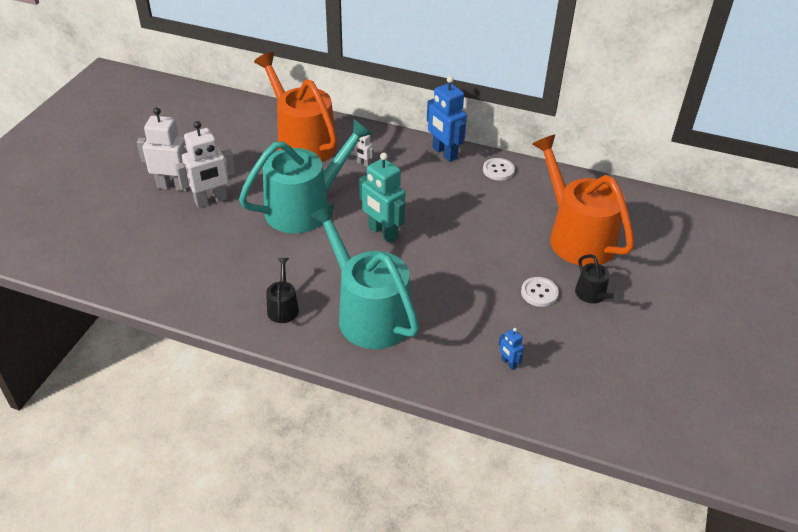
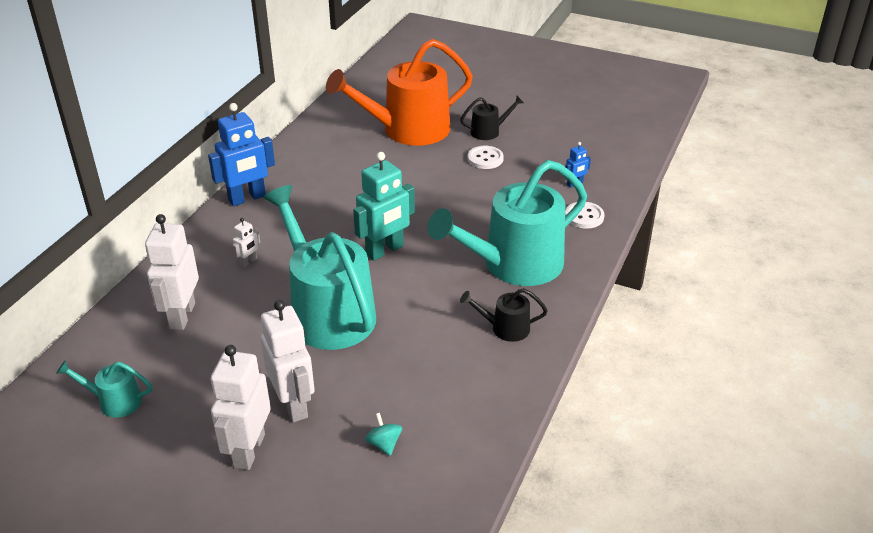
camera: 85 degrees left, 5 degrees down
(168, 245) = (384, 444): none -> turquoise spinning top
(224, 129) = (115, 401): none -> turquoise watering can
(302, 142) = (182, 316): orange watering can -> white robot
(498, 170) = (291, 164): white button -> white button (584, 216)

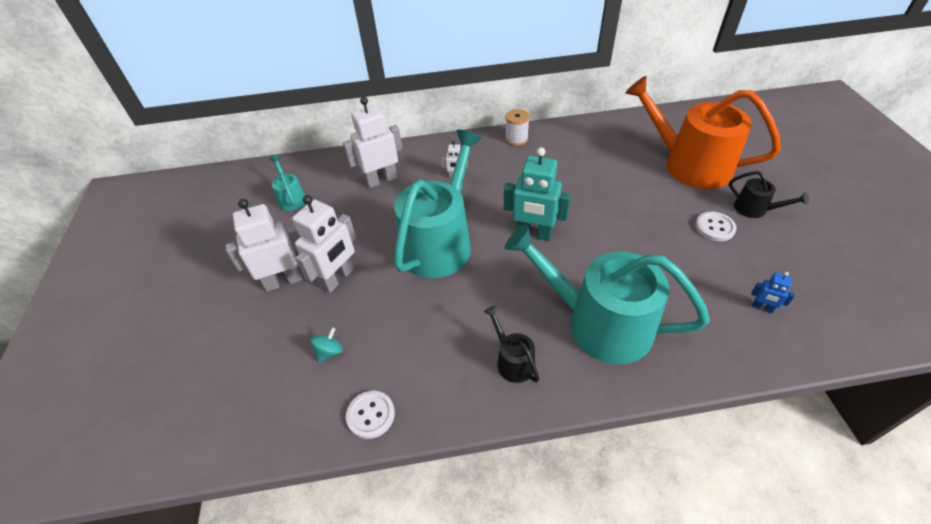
camera: 60 degrees right, 10 degrees up
(247, 198) = (516, 139): blue robot -> white spool
(584, 216) = (723, 341): white button -> white button (371, 415)

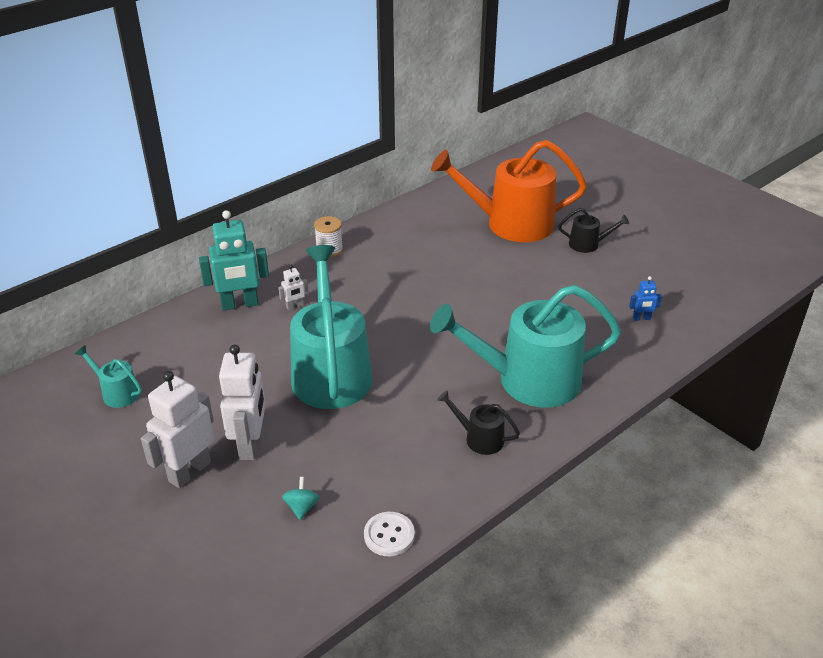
camera: 35 degrees left, 10 degrees down
(381, 180) = (212, 337): white robot -> none
(533, 234) = (417, 331): turquoise robot -> turquoise robot (240, 304)
(714, 227) = (567, 270): white button -> none

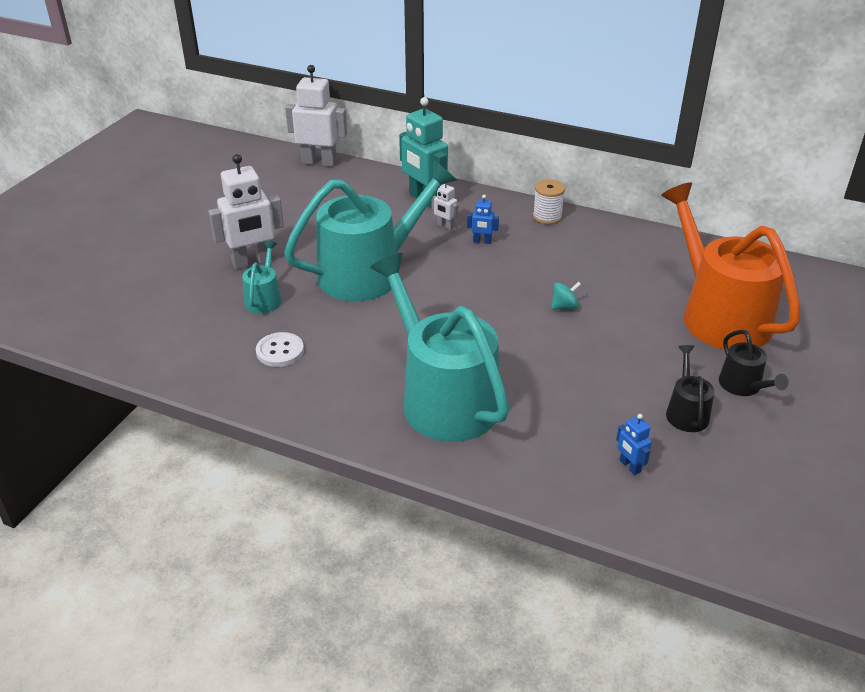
camera: 65 degrees right, 0 degrees up
(117, 393) = (276, 185): turquoise watering can -> turquoise watering can (264, 298)
(189, 471) = (208, 245): white robot -> white robot (319, 162)
(302, 507) = (193, 310): turquoise spinning top -> turquoise spinning top (564, 306)
(336, 294) = (482, 241): none -> blue robot
(389, 535) = (180, 366): white button -> white button (280, 351)
(480, 438) = (332, 387): black watering can -> black watering can (686, 412)

